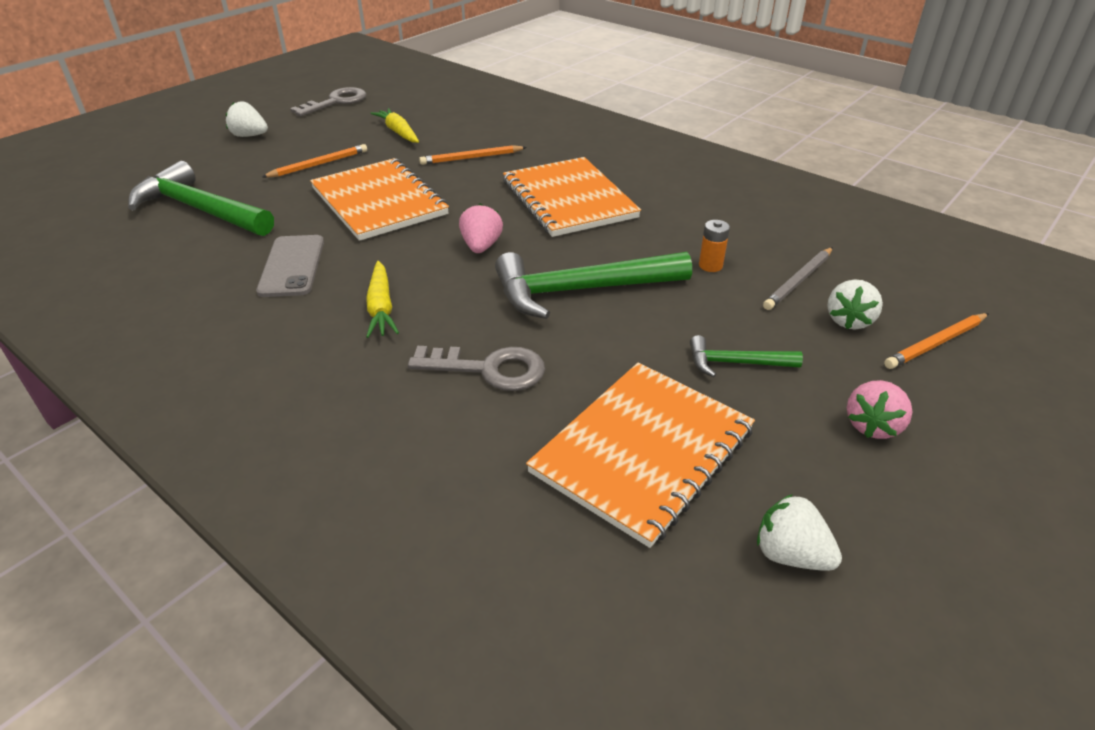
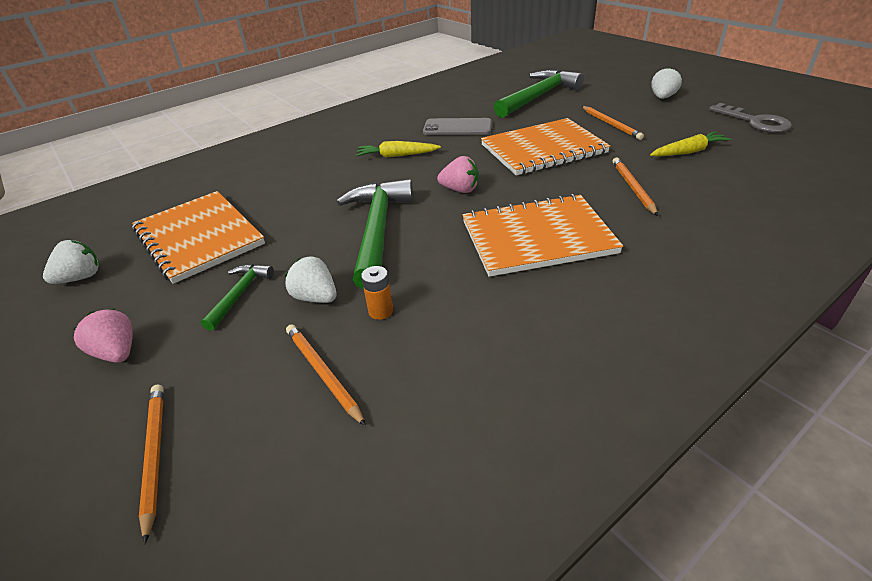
camera: 105 degrees right, 0 degrees up
(488, 369) = (311, 190): grey key -> none
(798, 280) = (323, 373): grey pencil -> orange pencil
(849, 320) = (237, 391): white strawberry -> white strawberry (316, 297)

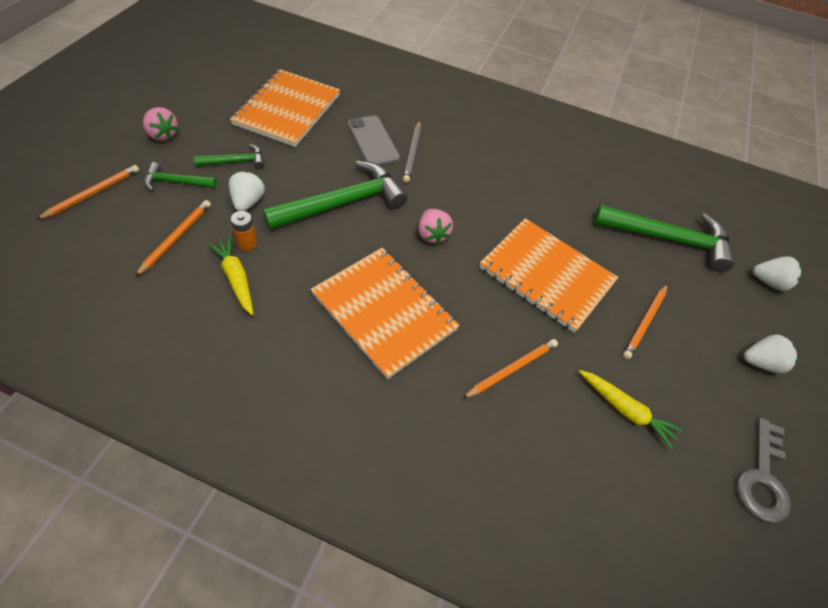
camera: 50 degrees right, 15 degrees up
(81, 277) = (222, 79): white strawberry -> white strawberry (769, 282)
(117, 352) = (163, 135): pink strawberry -> pink strawberry turned 120 degrees clockwise
(222, 355) = (176, 182): none -> green hammer
(348, 176) = (412, 153): none -> grey pencil
(397, 156) = (465, 171): yellow carrot -> yellow carrot (236, 278)
(457, 128) = (547, 194): grey phone -> grey phone (373, 141)

